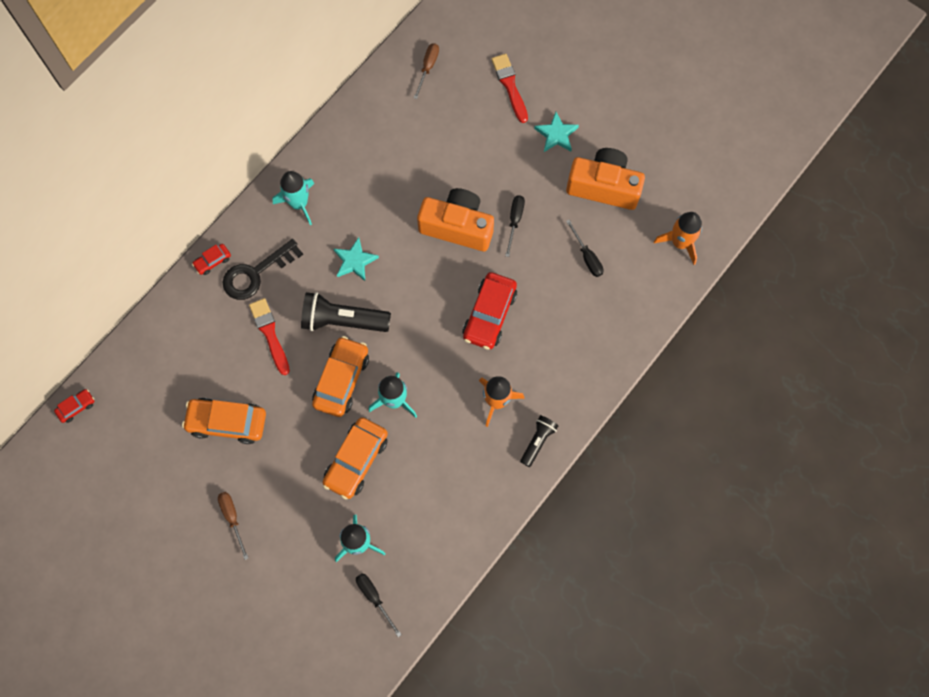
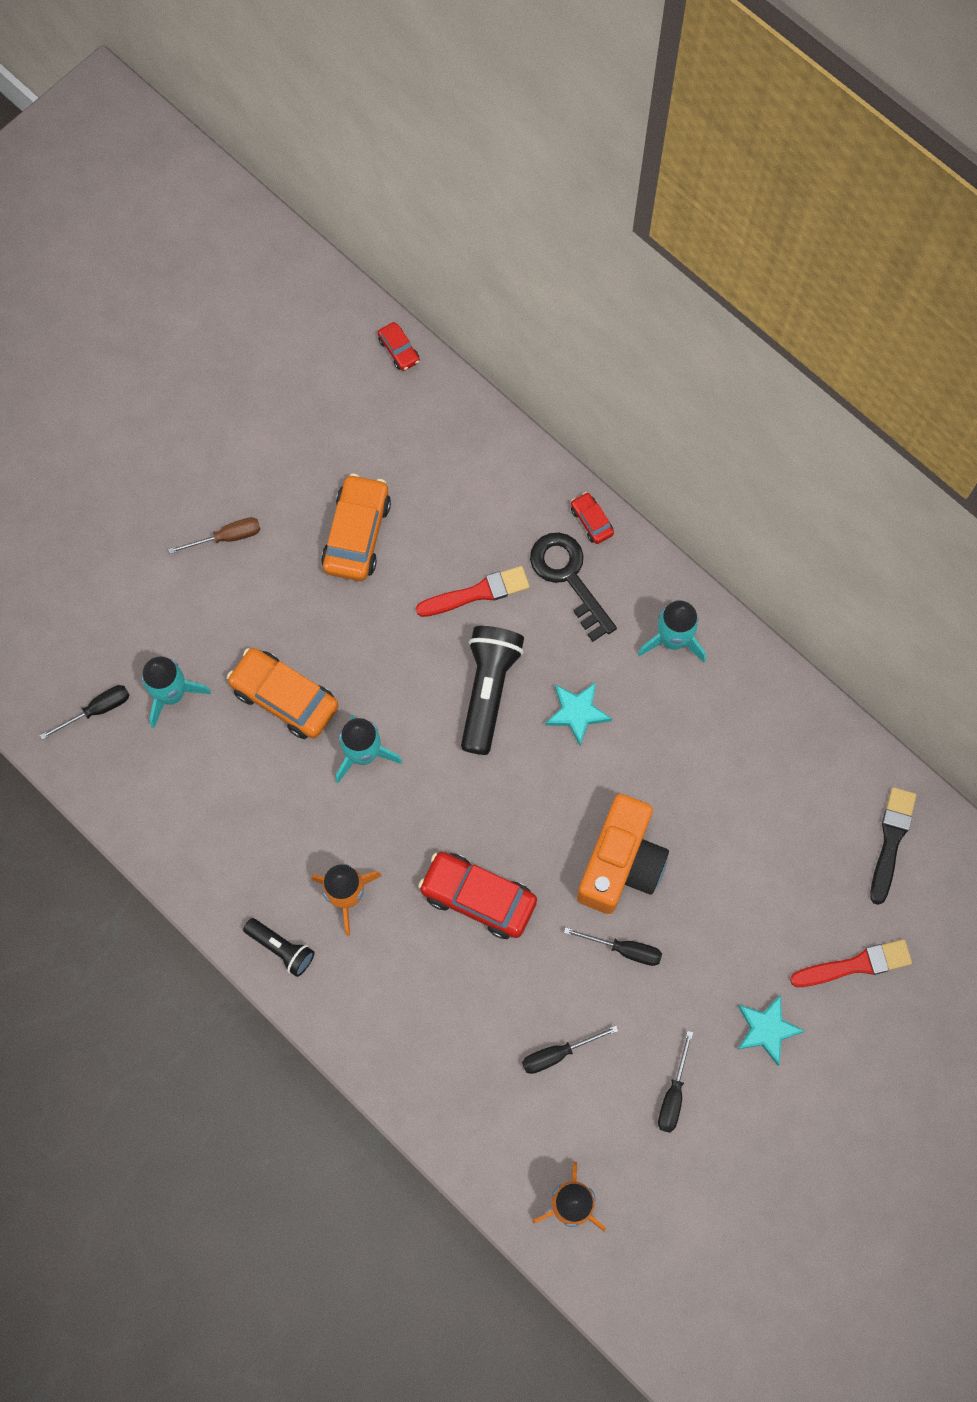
camera: 95 degrees right, 0 degrees up
(341, 380) = (401, 685): orange car -> none
(428, 68) = (891, 840): brown screwdriver -> black brush
(604, 186) = (673, 1094): orange camera -> black screwdriver

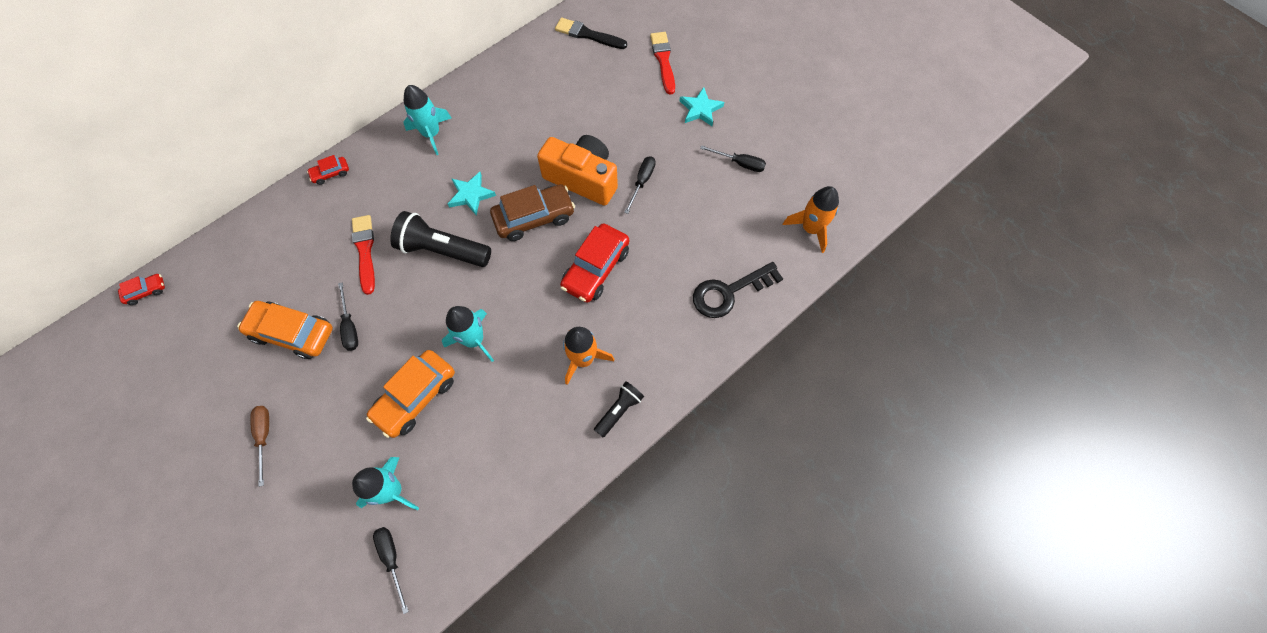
camera: 85 degrees left, 5 degrees down
(549, 804) = (534, 217): none -> brown car
(558, 1053) = (710, 227): black screwdriver -> black screwdriver (350, 326)
(568, 577) = (369, 191): black key -> black key (729, 292)

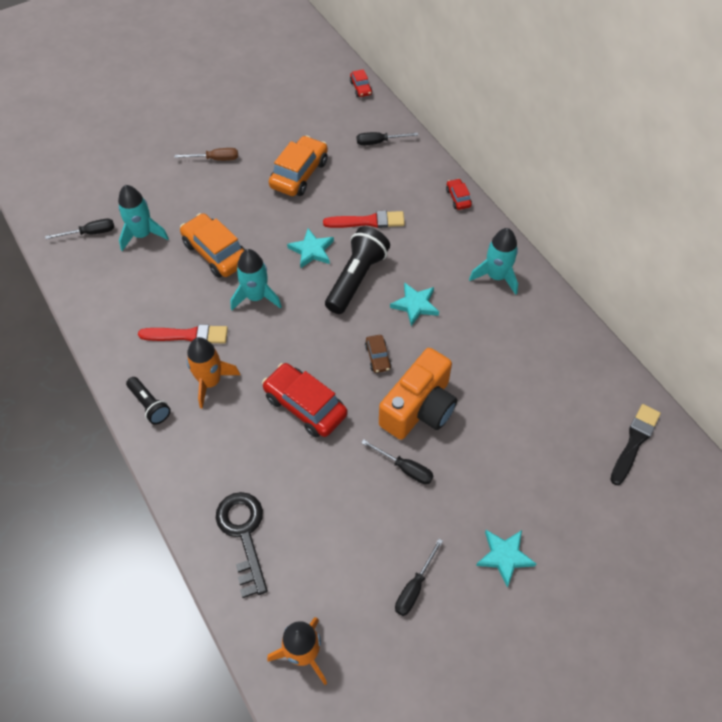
camera: 100 degrees right, 10 degrees down
(350, 326) = (295, 210): black screwdriver -> black screwdriver (379, 142)
(408, 298) = (312, 250): none -> turquoise star
(534, 217) = (378, 357): brown car -> brown car, size x0.49
(663, 60) = (589, 525): red brush -> red brush (188, 335)

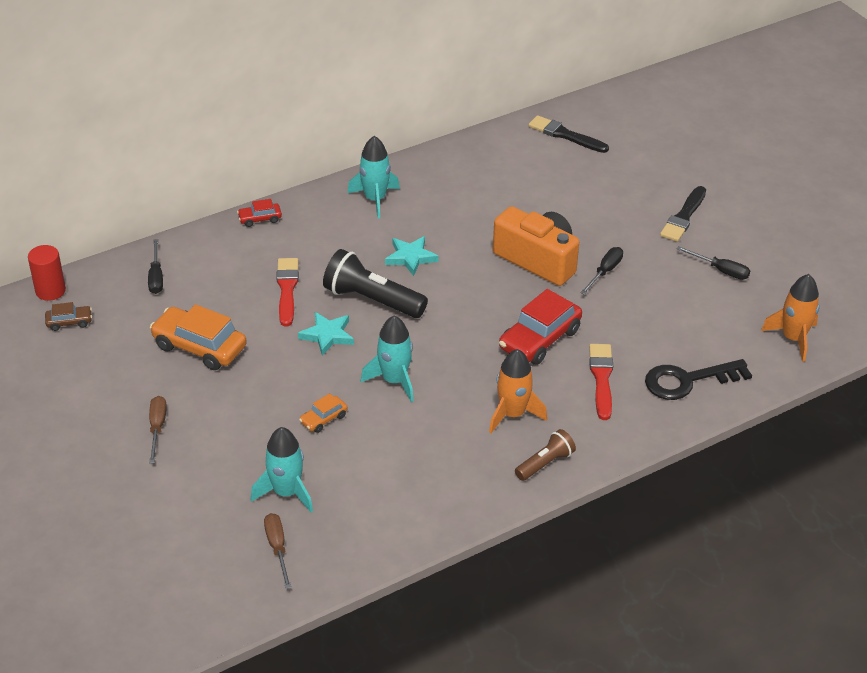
camera: 90 degrees left, 15 degrees down
(90, 233) = (277, 548): black screwdriver -> brown screwdriver
(149, 405) = (545, 463): black flashlight -> brown flashlight
(188, 335) = (449, 437): red brush -> red brush (601, 378)
(216, 253) = (323, 419): orange car -> orange car, size x0.49
(361, 88) = (50, 291): red car -> red cylinder
(378, 357) = (477, 286): brown car -> brown car (69, 322)
(504, 556) = (683, 217): turquoise star -> black brush

